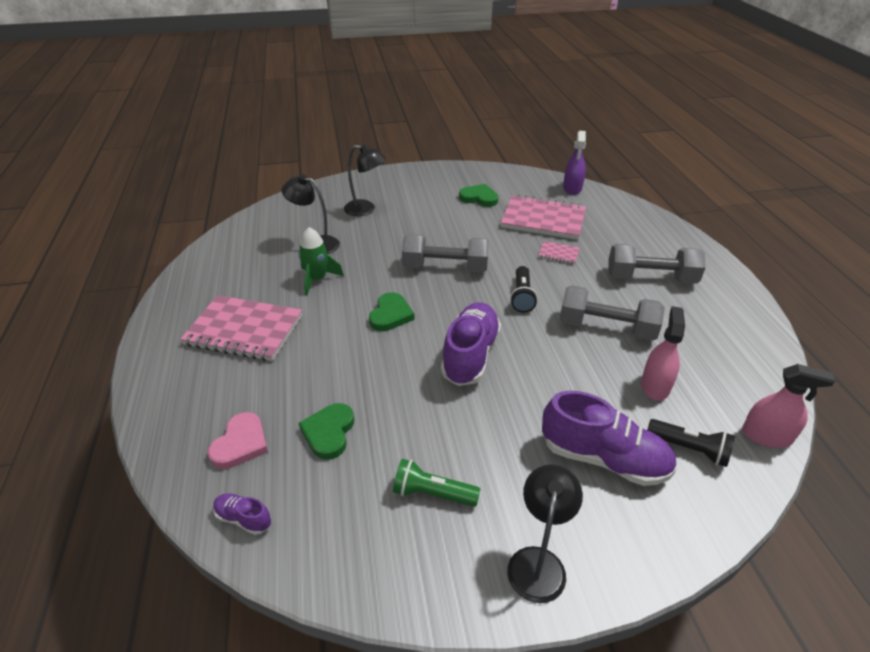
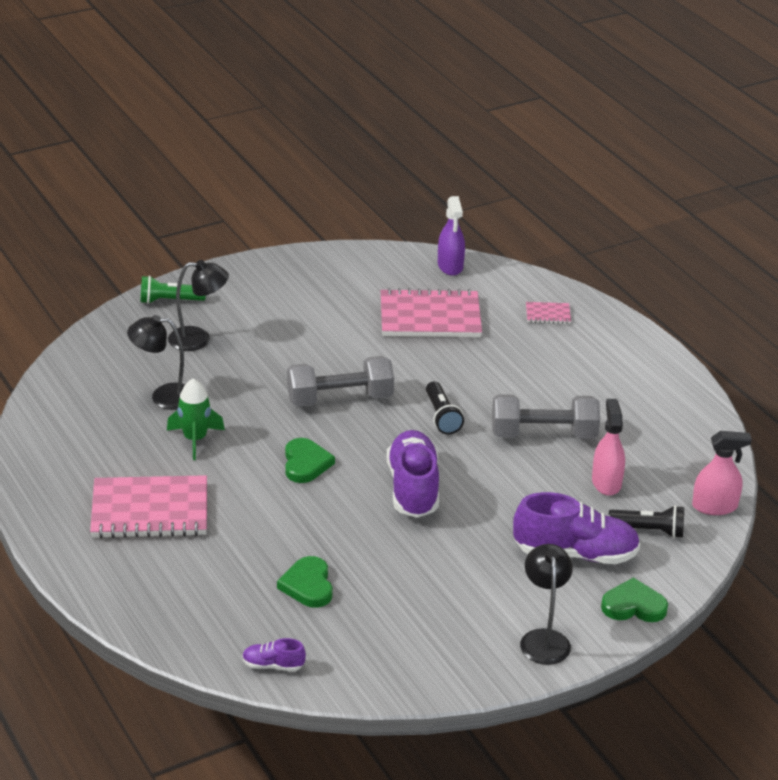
camera: 20 degrees left, 5 degrees down
(241, 444) = (227, 612): pink heart -> none
(432, 493) = (432, 612): green flashlight -> green flashlight (169, 301)
(479, 198) = (337, 299): green heart -> green heart (633, 606)
(558, 254) = (464, 359): pink notebook -> pink notebook (548, 314)
(650, 278) = (575, 371): grey dumbbell -> none

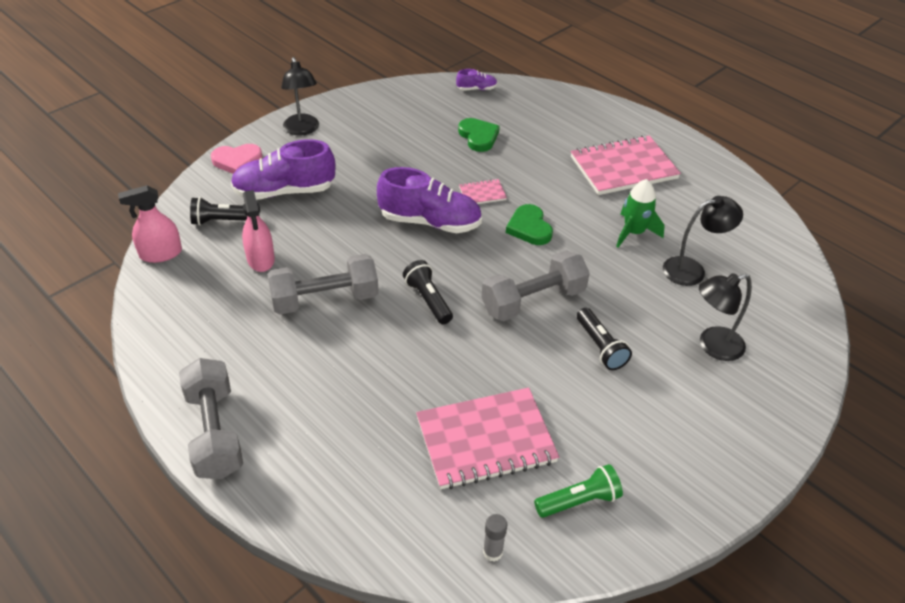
camera: 165 degrees right, 10 degrees up
(169, 301) = (784, 396): green flashlight -> green flashlight (579, 501)
(299, 355) = (600, 347): none -> black flashlight
(413, 489) = (430, 222): purple shoe -> purple shoe turned 60 degrees counterclockwise
(450, 266) = (492, 552): purple spray bottle -> grey glue stick
(548, 314) = (343, 482): pink notebook -> pink notebook (482, 193)
(633, 606) = (237, 161): green heart -> pink heart
(647, 358) = (215, 432): none -> grey dumbbell

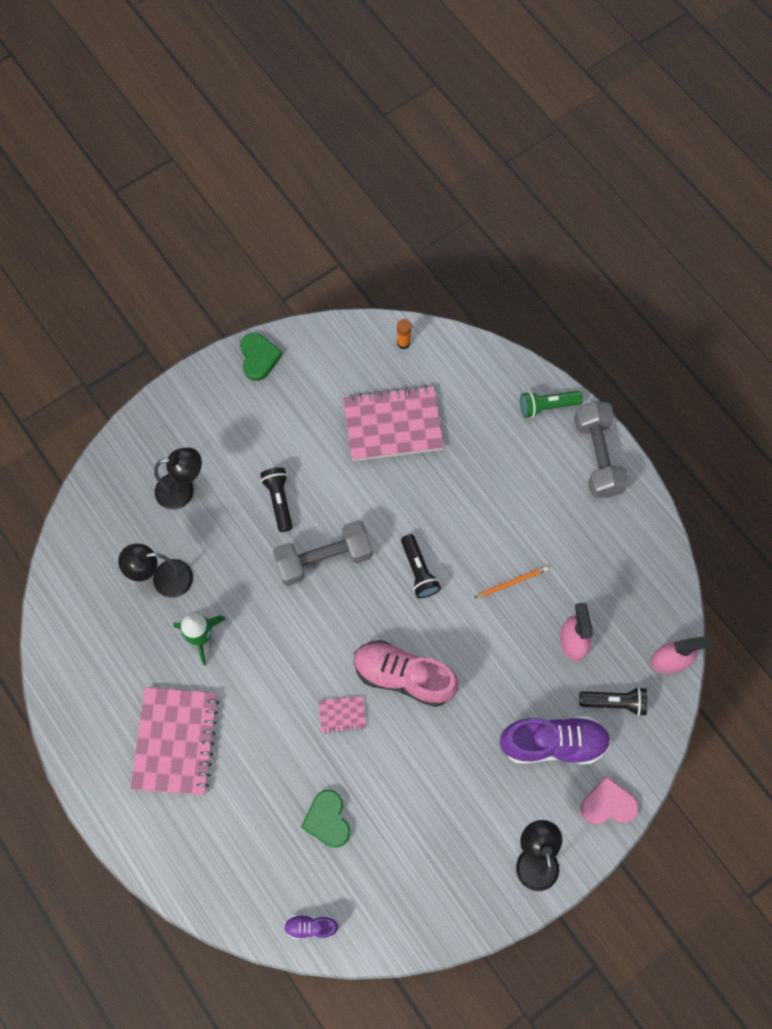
camera: 170 degrees left, 25 degrees up
(325, 299) = (512, 582): grey dumbbell -> orange pencil
(430, 222) = (404, 676): purple shoe -> pink shoe
(492, 552) = (403, 343): grey glue stick -> orange glue stick
(529, 228) = (304, 655): green heart -> green heart (259, 357)
(579, 501) = (335, 370): green flashlight -> green flashlight (547, 406)
(623, 168) = (176, 741): pink notebook -> pink notebook turned 75 degrees counterclockwise

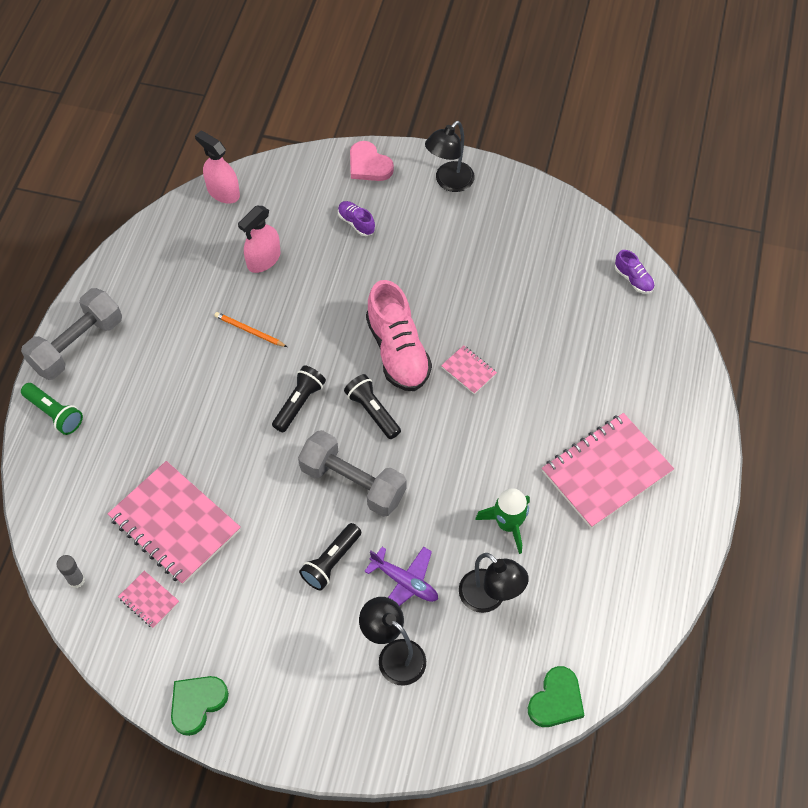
camera: 130 degrees left, 10 degrees down
(223, 535) = (404, 582): none -> purple plane
(327, 820) = (554, 322): green heart -> green heart (556, 700)
(351, 375) = (149, 600): none -> pink notebook
(403, 343) = (76, 580): orange glue stick -> grey glue stick
(553, 743) = (356, 223): purple shoe -> purple shoe, size x0.47
(614, 702) = (288, 205): black flashlight -> black flashlight (372, 411)

